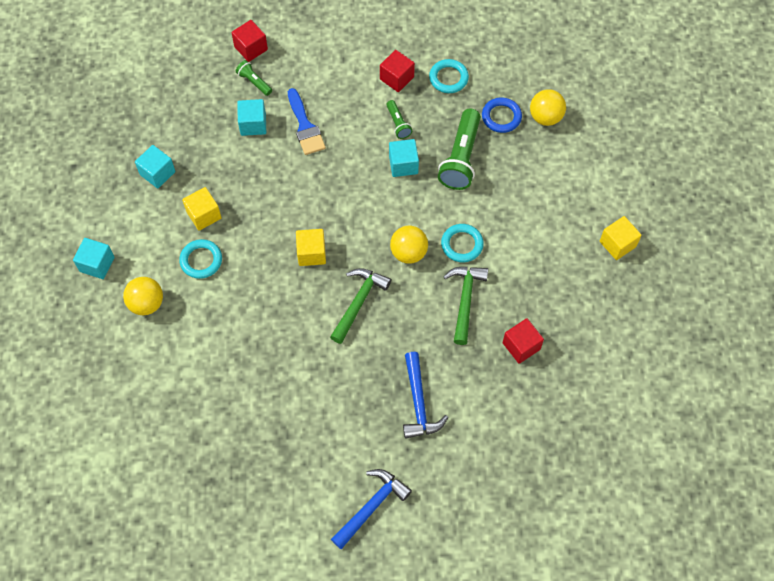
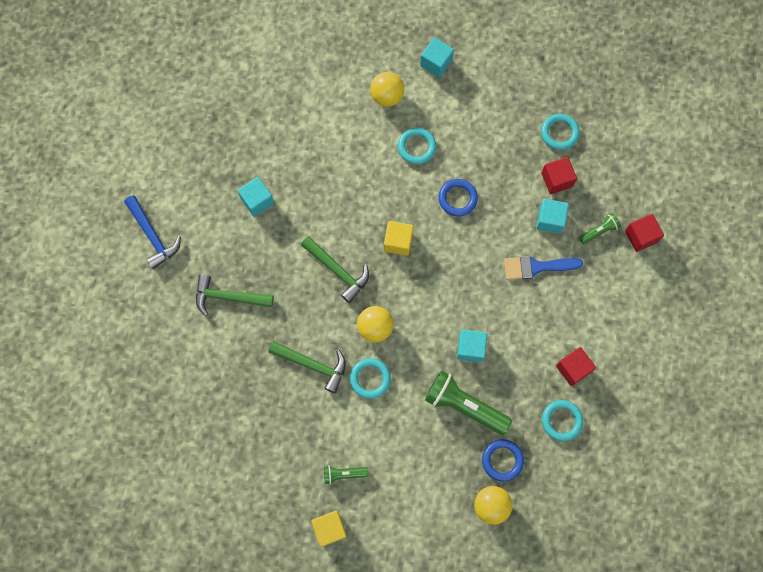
camera: 105 degrees right, 10 degrees up
(157, 134) = (559, 133): none -> turquoise ring
(157, 173) = (516, 126): turquoise cube -> turquoise cube (257, 201)
(204, 215) = (462, 158): yellow cube -> none
(250, 209) = (457, 198): none -> blue ring
(398, 124) = (518, 356): green flashlight -> green flashlight (343, 474)
(419, 402) = (229, 297): blue hammer -> green hammer
(521, 346) = (253, 402): red cube -> red cube (556, 180)

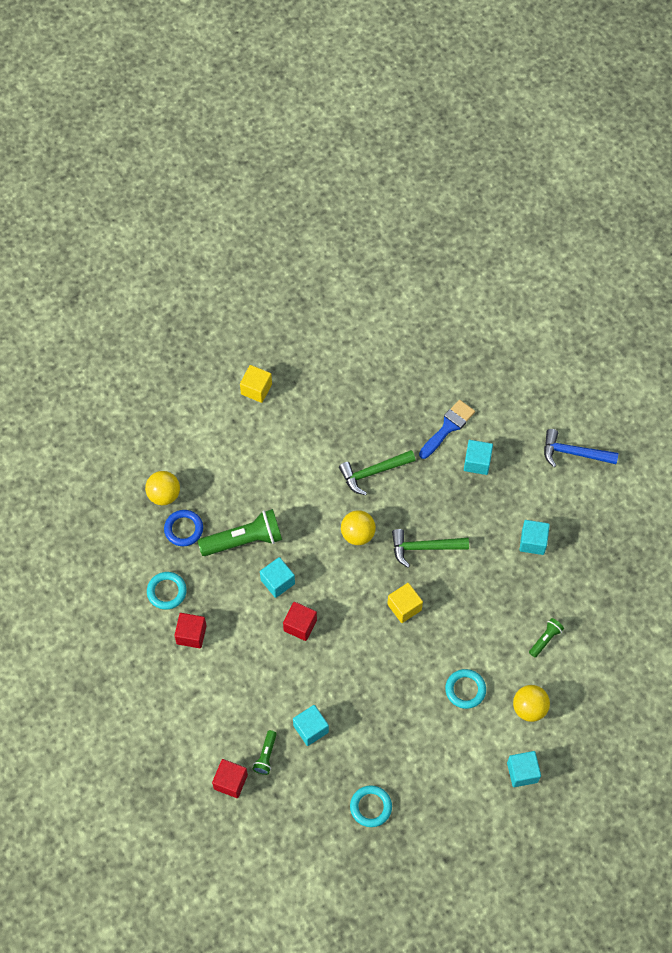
camera: 135 degrees right, 10 degrees down
(229, 297) = (477, 462): green hammer -> turquoise cube
(343, 474) = (281, 427): green flashlight -> green flashlight (545, 639)
(370, 379) = (326, 499): turquoise ring -> none
(457, 198) = (395, 679): blue ring -> none
(536, 267) = (287, 683): blue brush -> blue brush (448, 427)
(556, 180) = (336, 766): red cube -> red cube (300, 625)

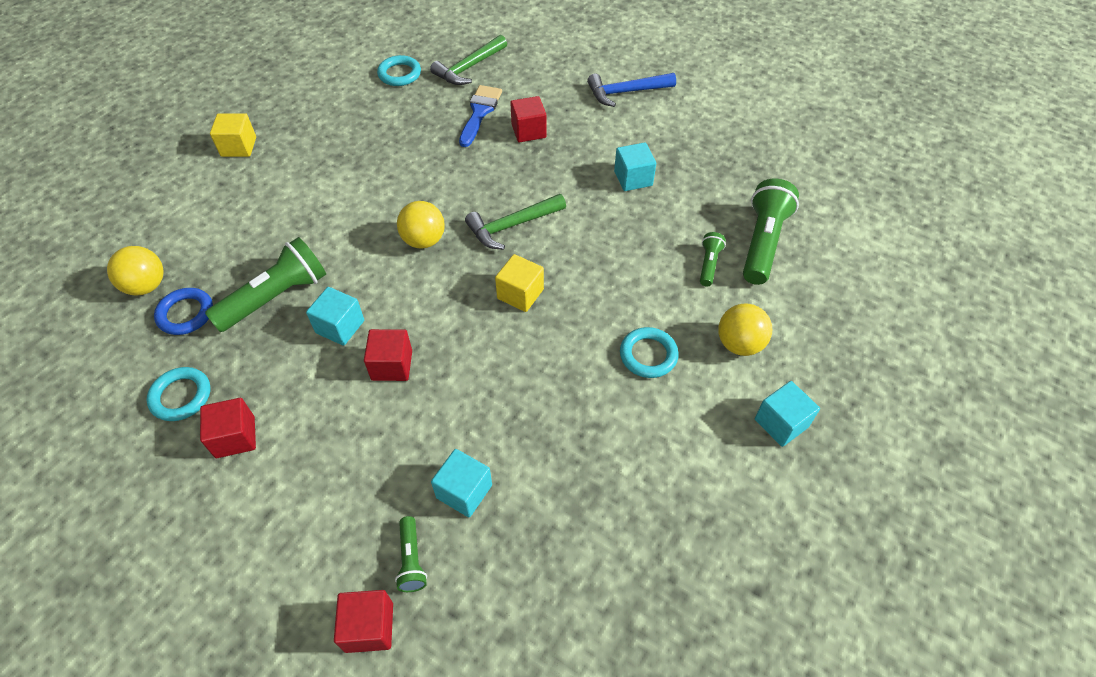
camera: 25 degrees left, 10 degrees down
(371, 807) = (605, 564): turquoise ring -> turquoise ring (399, 74)
(373, 472) = (414, 176): green hammer -> green hammer (469, 68)
(477, 462) = (528, 131): turquoise cube -> red cube
(595, 638) = (762, 242): none -> green flashlight

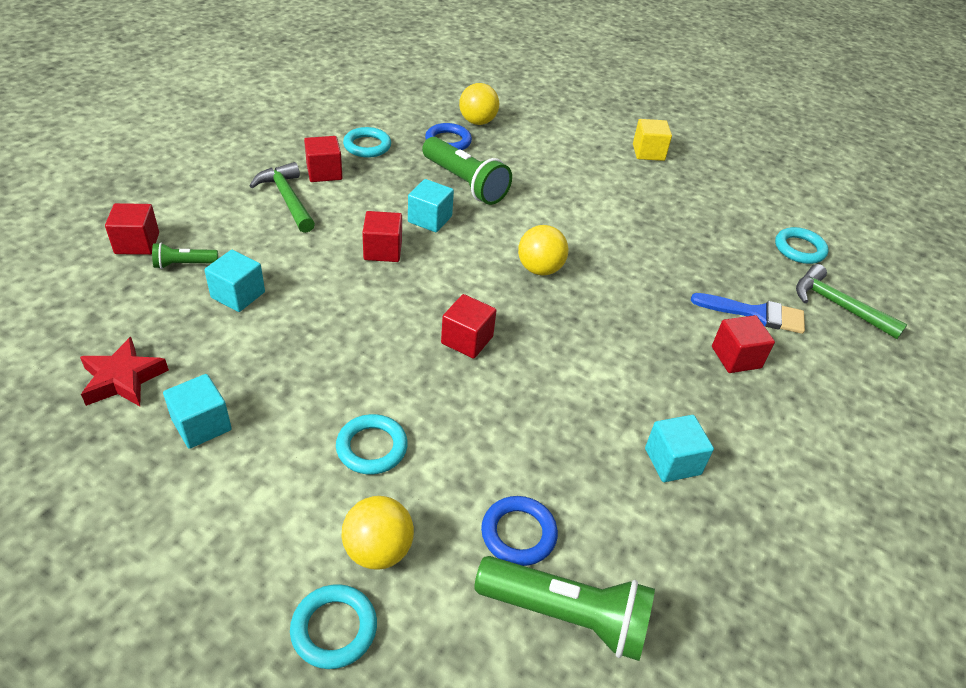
camera: 85 degrees right, 10 degrees down
(512, 226) = (568, 337): green hammer -> green hammer (287, 199)
(520, 294) = (467, 340): yellow cube -> red cube
(594, 574) = (123, 379): none -> red star
(626, 92) = (858, 470): blue hammer -> none
(708, 264) = (518, 533): green flashlight -> blue ring
(781, 423) = (247, 579): turquoise cube -> turquoise cube (202, 425)
(804, 365) = (334, 629): none -> turquoise ring

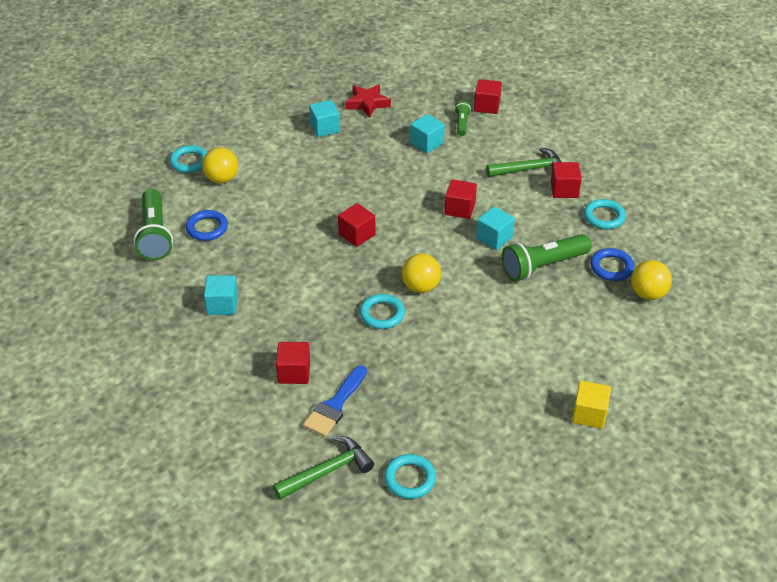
camera: 110 degrees right, 0 degrees up
(372, 447) = (286, 184): turquoise ring -> turquoise ring (382, 314)
(567, 615) = (155, 235): green flashlight -> green flashlight turned 45 degrees counterclockwise

